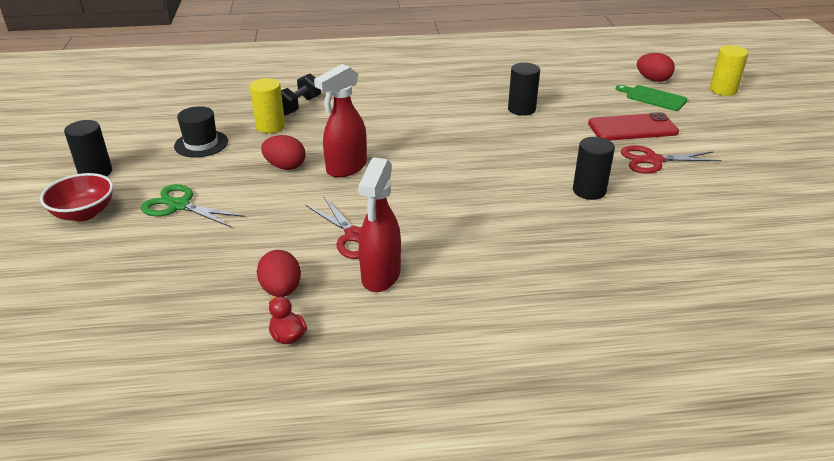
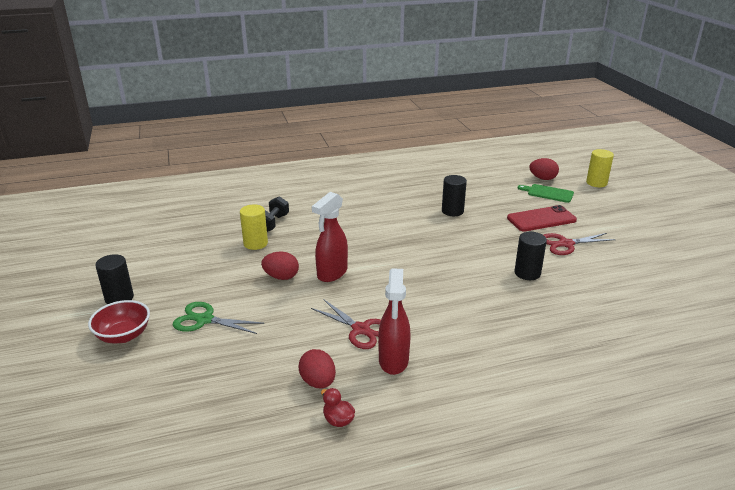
camera: 10 degrees left, 5 degrees down
(201, 144) = (202, 264): black hat -> none

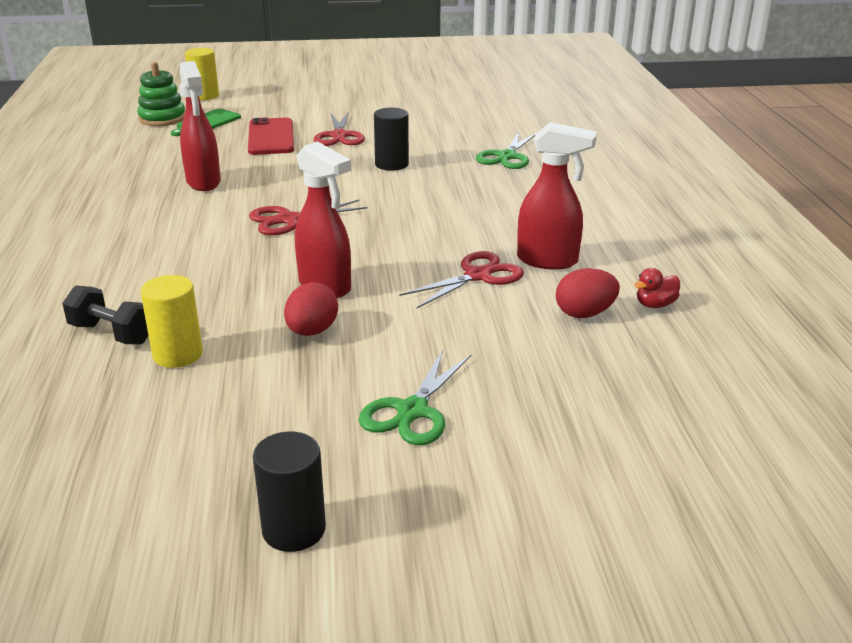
camera: 80 degrees left, 0 degrees up
(123, 335) = (434, 509): red bowl -> none
(414, 248) = (289, 220): none -> red scissors
(452, 211) = (203, 182): black cylinder -> red spray bottle
(542, 178) = (162, 118): red egg -> green stacking toy
(585, 328) = (507, 156): none -> green scissors

